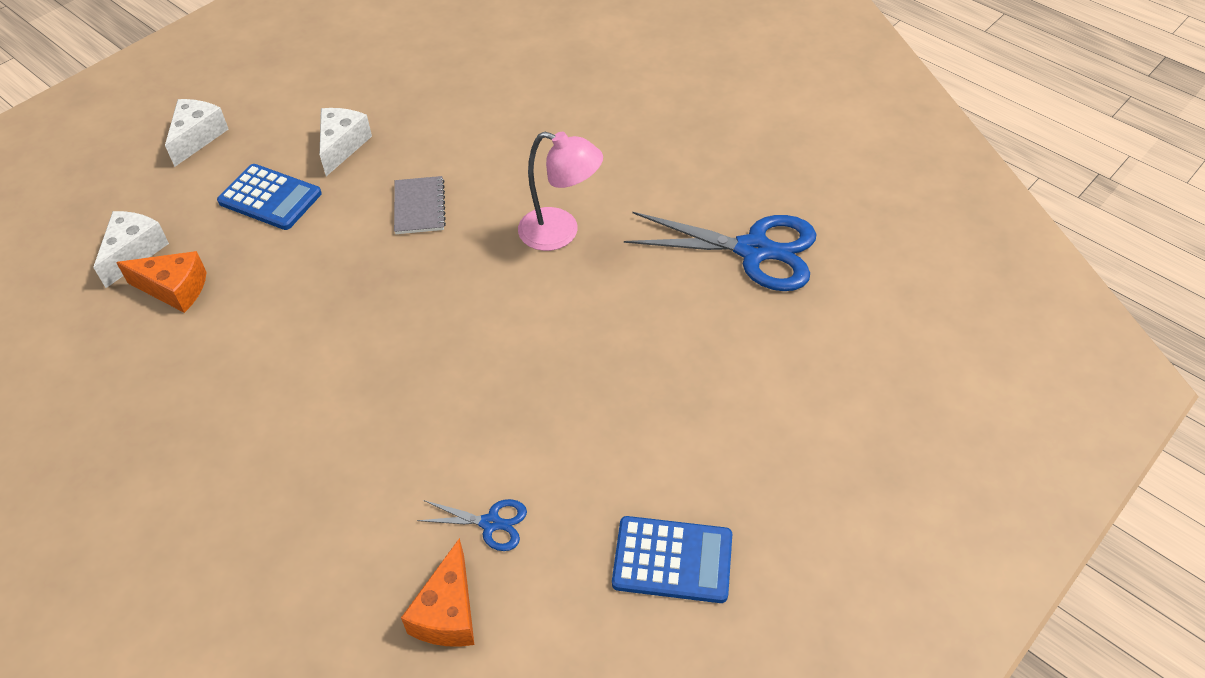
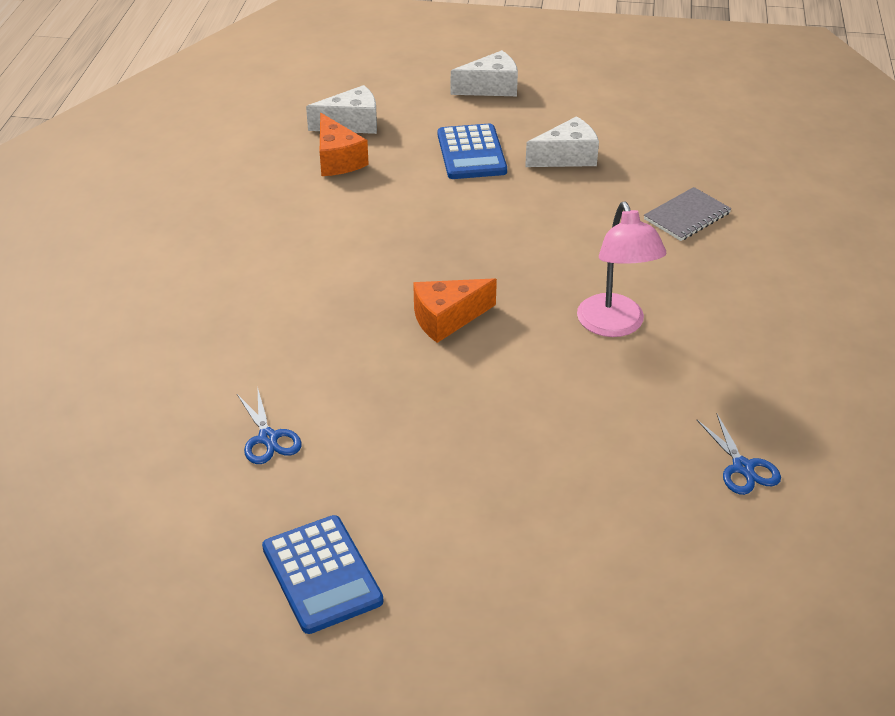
camera: 55 degrees right, 10 degrees down
(419, 207) = (550, 231): grey notebook -> grey notebook (687, 216)
(448, 612) = (168, 455): orange cheese -> orange cheese (447, 319)
(754, 250) = (743, 467): blue scissors -> blue scissors, size x0.47

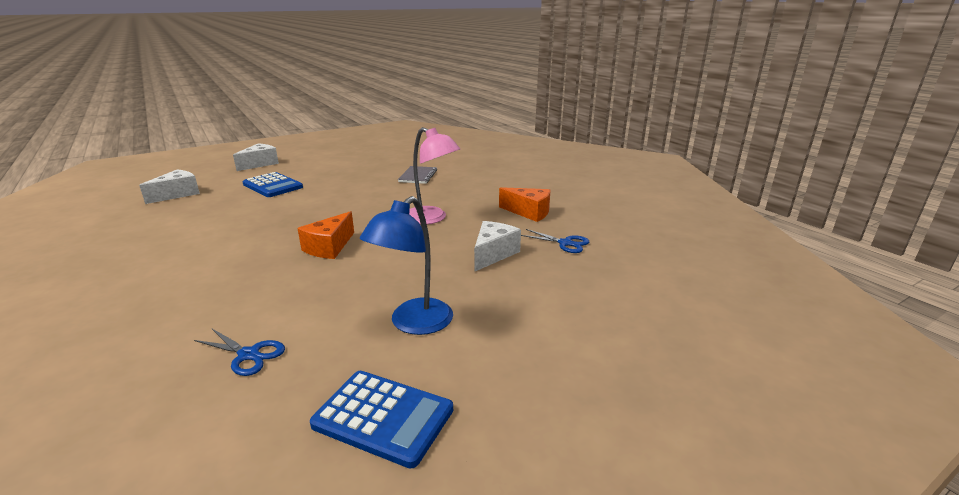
camera: 40 degrees left, 15 degrees down
(337, 160) = (180, 209): orange cheese -> orange cheese (529, 212)
(435, 488) = (413, 324): none -> blue lamp
(567, 157) = (331, 174): white cheese -> white cheese (493, 254)

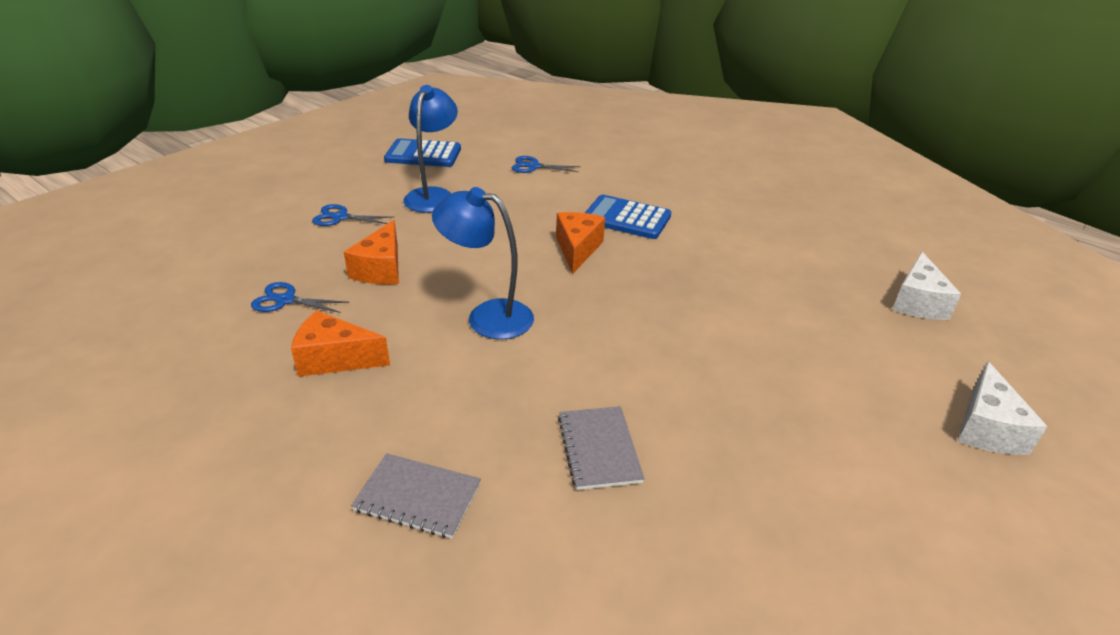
camera: 160 degrees right, 10 degrees up
(272, 186) = (824, 351): blue calculator -> blue calculator (626, 218)
(432, 218) = (487, 316): pink lamp -> blue lamp
(493, 254) = (381, 269): white cheese -> orange cheese
(496, 175) = (418, 497): none -> grey notebook
(526, 309) = (340, 217): none -> blue scissors

